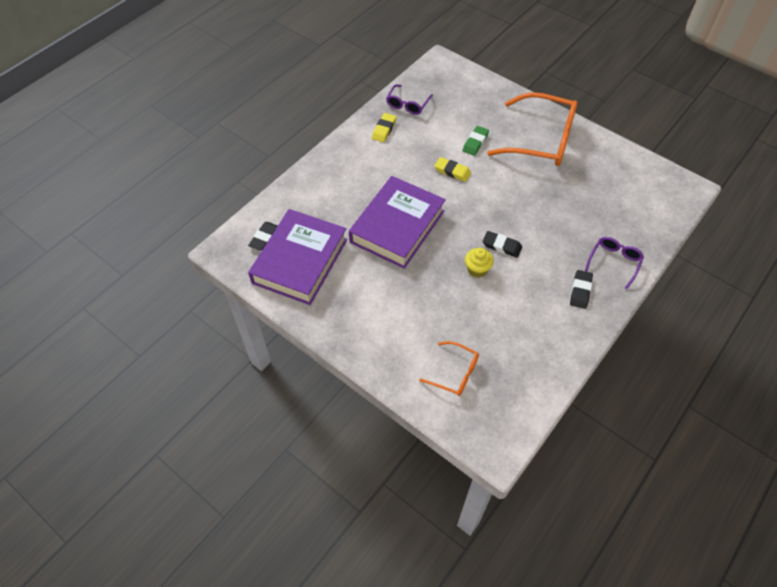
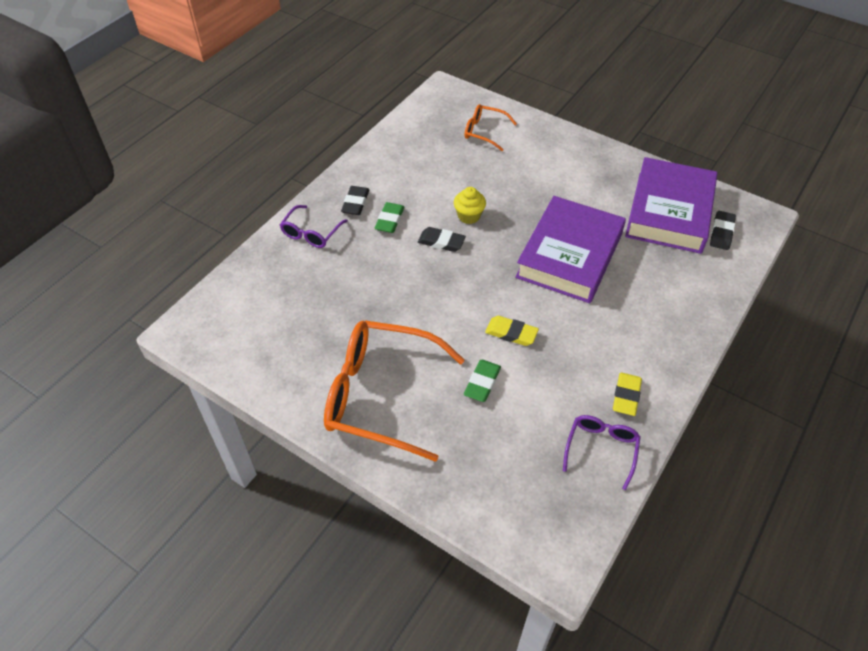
camera: 175 degrees right, 5 degrees down
(547, 270) = (389, 220): none -> green eraser

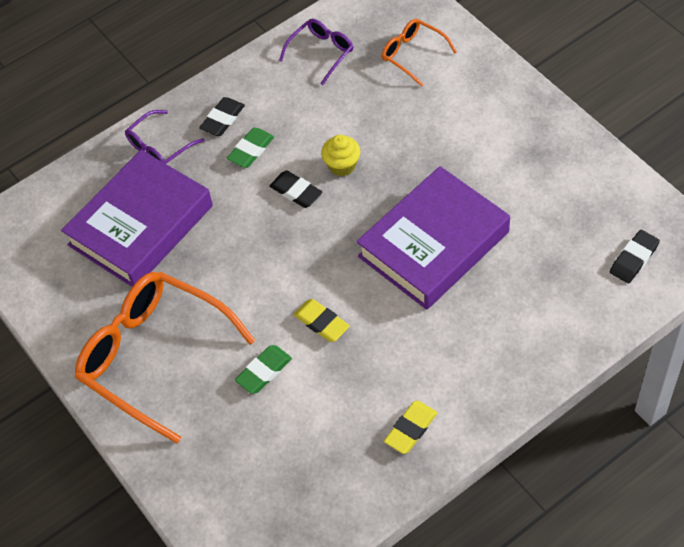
camera: 25 degrees right, 5 degrees up
(601, 449) = (353, 479): purple glasses -> purple glasses (321, 53)
(669, 212) = (584, 216): purple book -> purple book (141, 225)

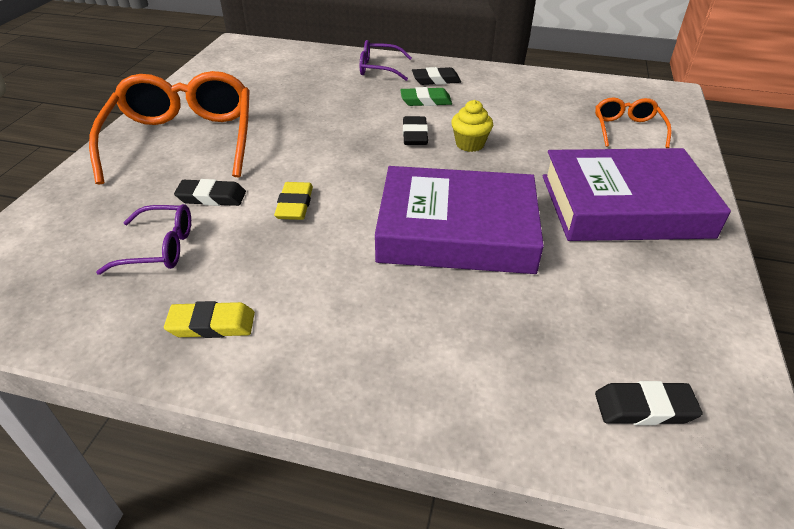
camera: 45 degrees right, 15 degrees down
(141, 225) = (302, 88): purple book -> purple book (624, 206)
(264, 371) = (211, 197): green eraser -> black eraser
(321, 53) = (556, 91): purple glasses -> purple glasses (160, 248)

